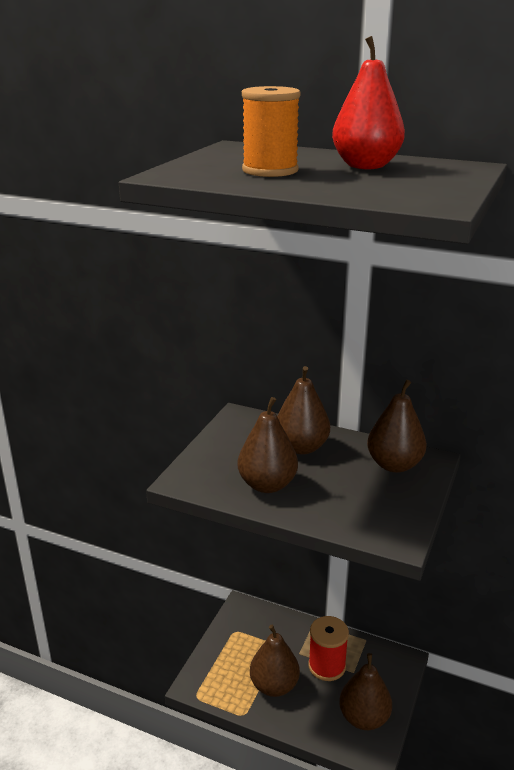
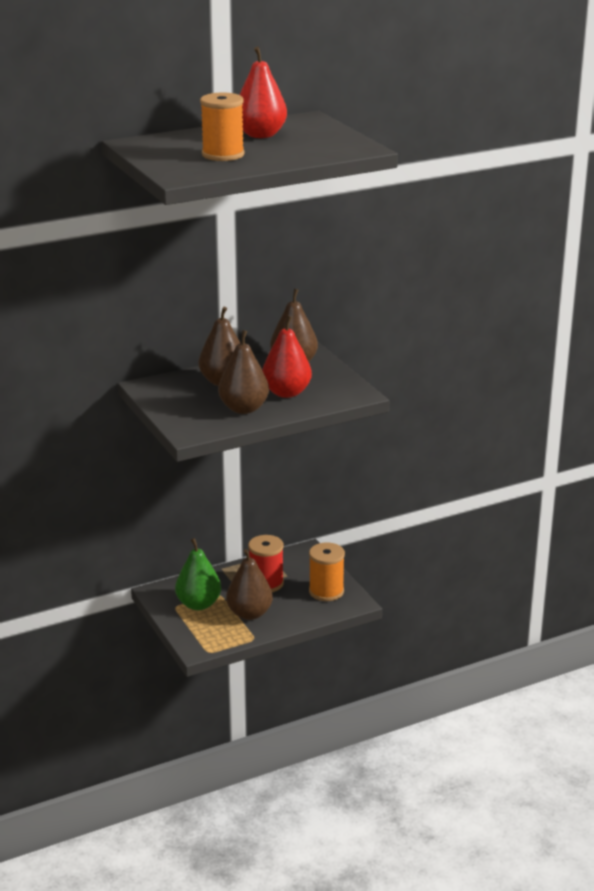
camera: 50 degrees left, 0 degrees up
(252, 643) = (198, 604): none -> green pear
(333, 492) = (286, 393): none -> red pear
(364, 718) = (326, 591): brown pear -> orange spool

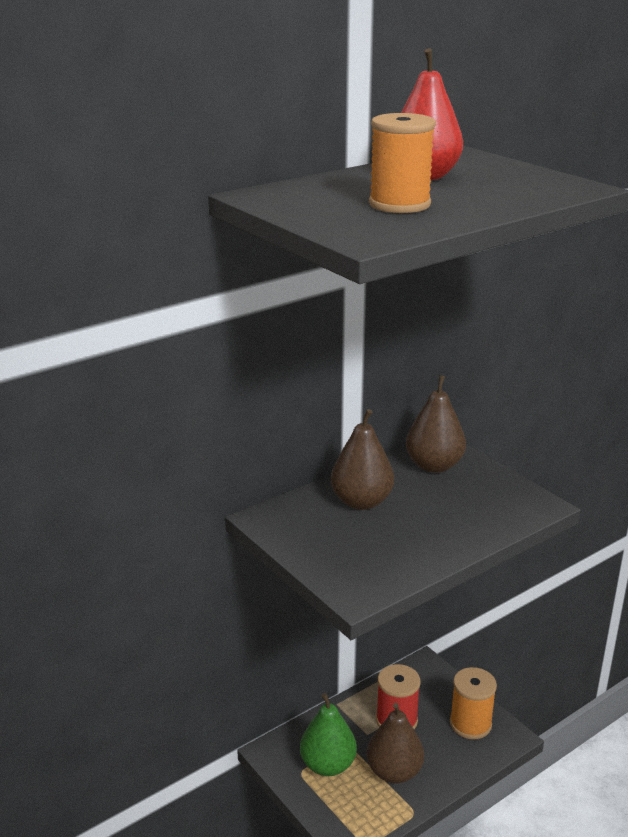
camera: 10 degrees left, 0 degrees up
(244, 408) = (409, 543): brown pear -> none
(286, 393) = (450, 511): red pear -> none

